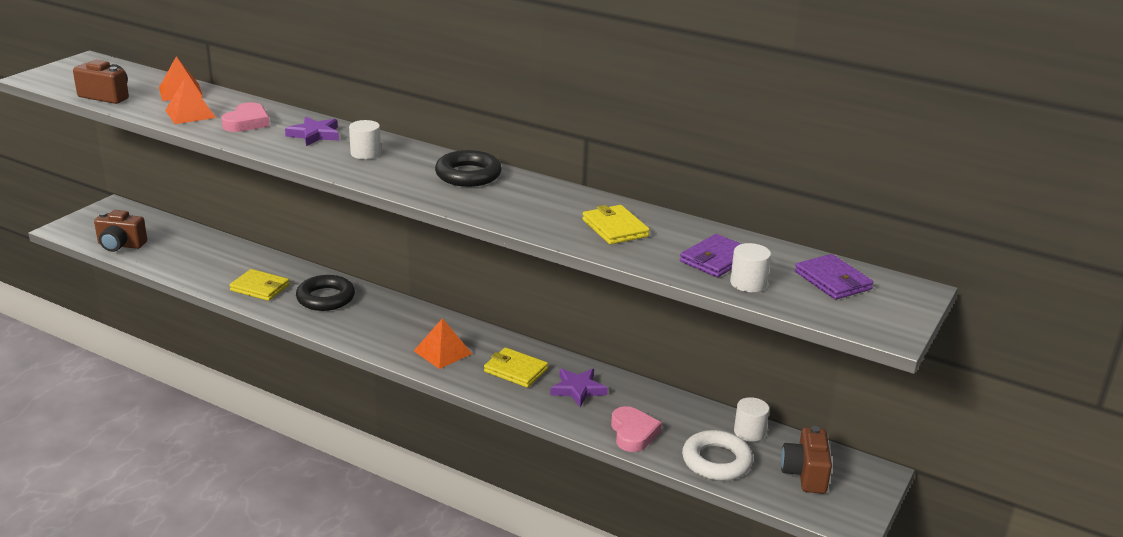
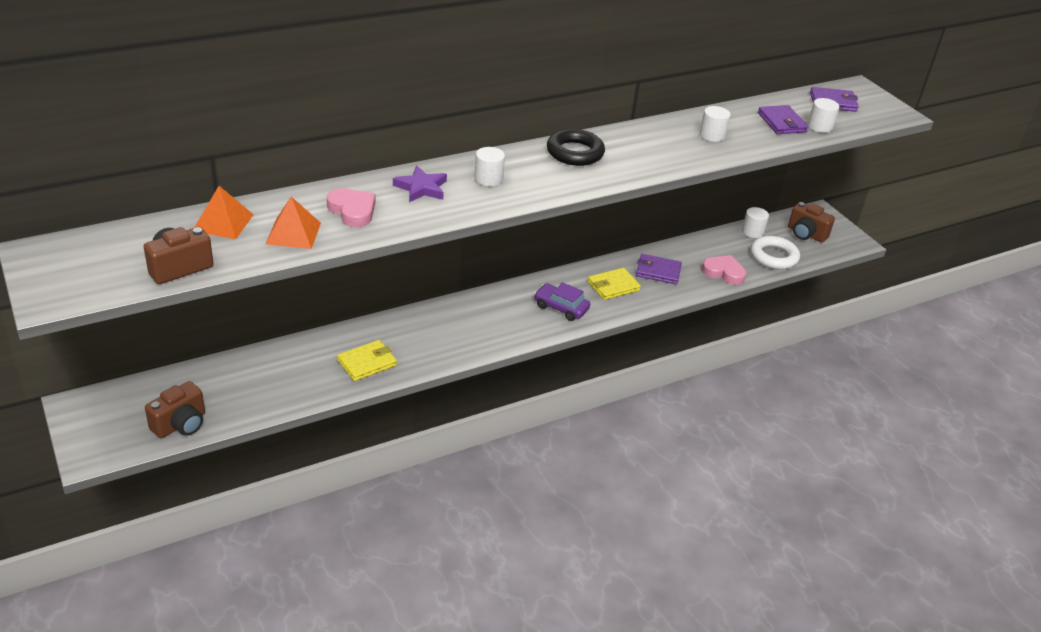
camera: 60 degrees left, 10 degrees up
(325, 298) = (422, 333): black ring -> none
(443, 352) = (561, 307): orange pyramid -> purple car
(578, 389) = (658, 271): purple star -> purple wallet
(615, 228) = (712, 135): yellow wallet -> white cylinder

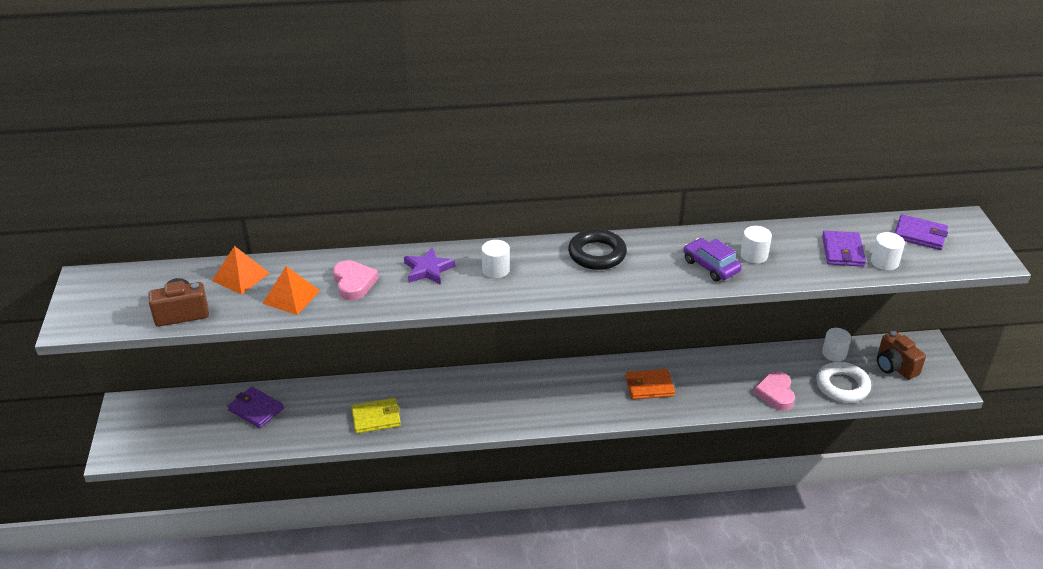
camera: 25 degrees right, 0 degrees up
(180, 424) = (195, 442): brown camera -> none
(561, 307) = (584, 399): purple car -> purple car (711, 266)
(613, 286) = (649, 386): yellow wallet -> orange wallet
(658, 271) = (705, 379): purple wallet -> purple wallet (256, 409)
(723, 272) = (775, 393): pink heart -> pink heart turned 135 degrees counterclockwise

